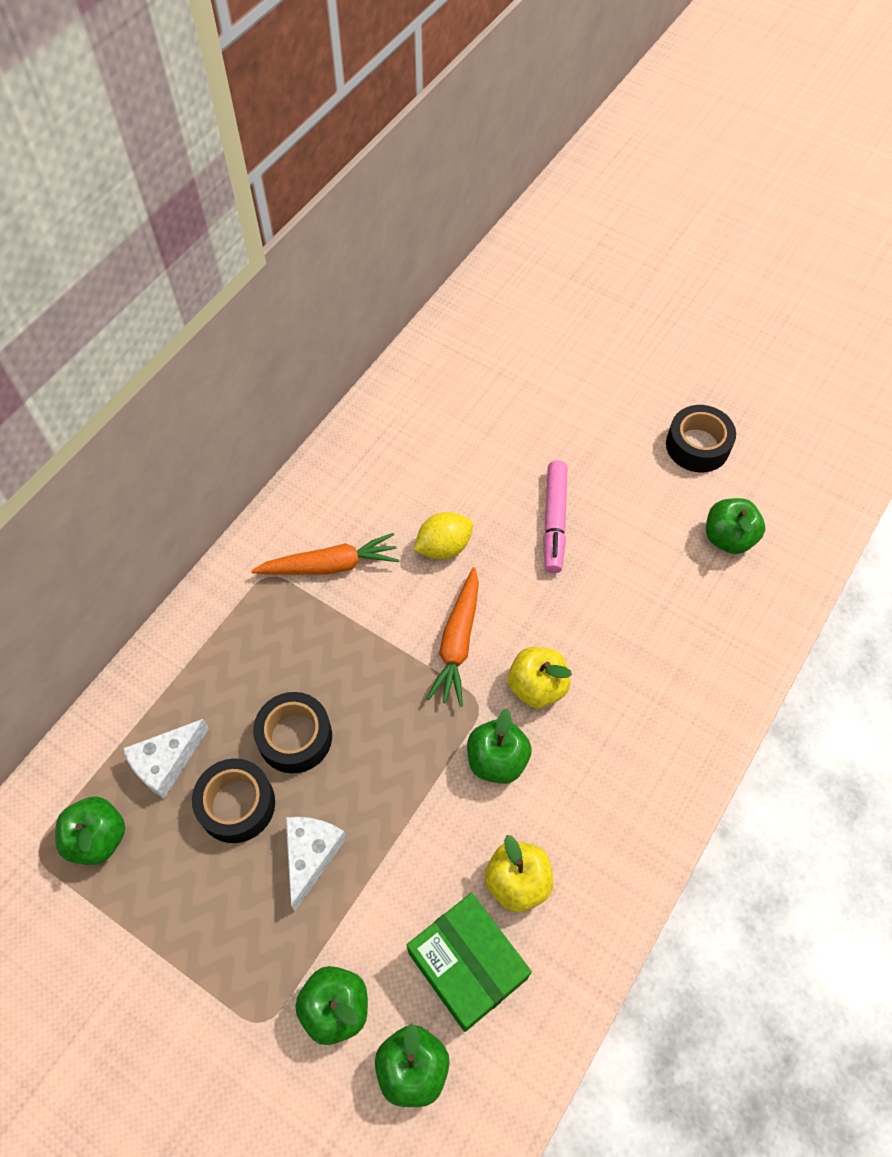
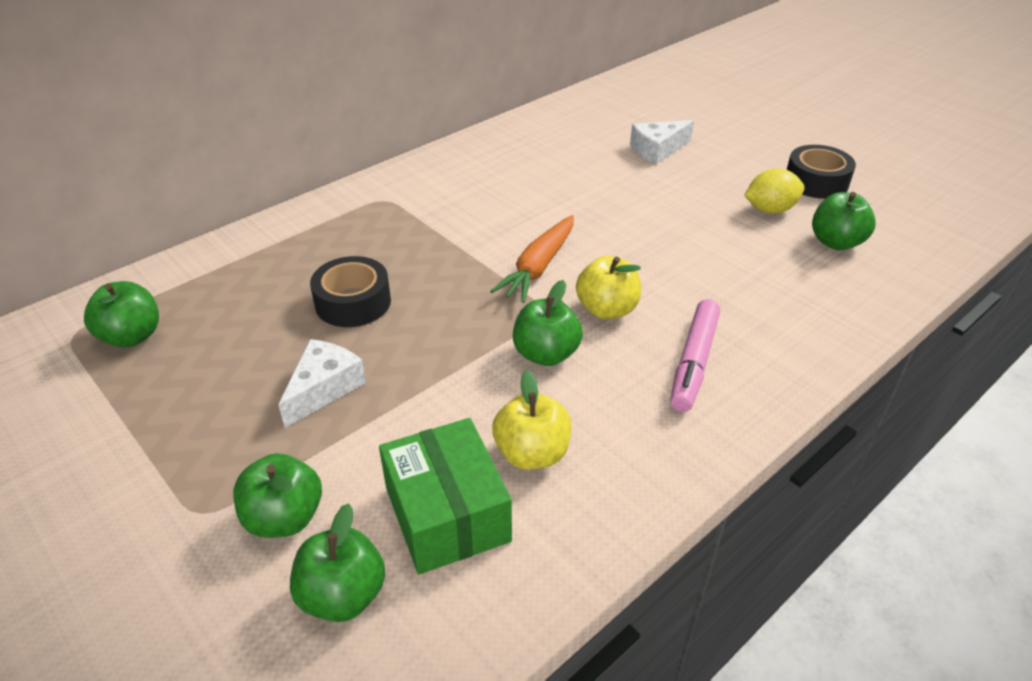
camera: 15 degrees right, 20 degrees down
(166, 762) = (225, 298): white cheese -> white cheese (657, 150)
(237, 804) = (272, 338): black tape -> none
(330, 565) = (441, 202): orange carrot -> none
(443, 547) = (550, 206): yellow lemon -> yellow lemon (770, 210)
(554, 520) = (662, 206): pink marker -> pink marker (694, 362)

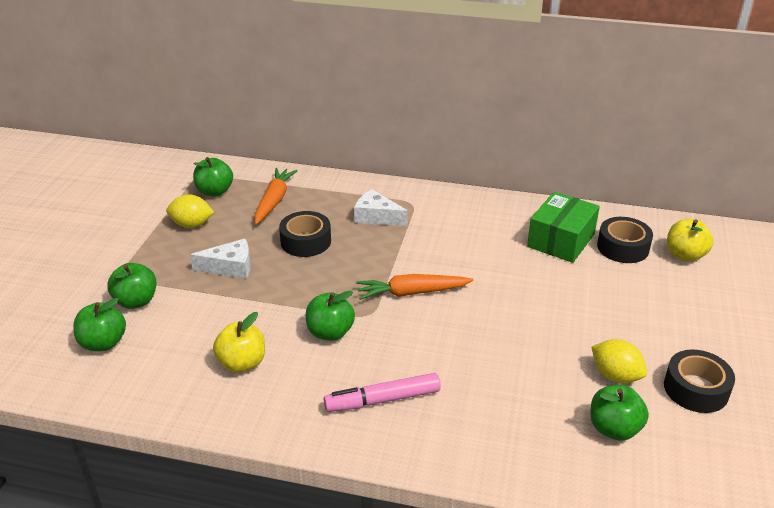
camera: 55 degrees right, 5 degrees down
(178, 388) = (192, 225): none -> yellow lemon
(233, 293) = (274, 201): none -> orange carrot
(447, 514) = (176, 352): green box -> green box (561, 240)
(603, 125) = (623, 247): none -> black tape
(607, 309) = (398, 340): yellow apple -> yellow apple (685, 255)
(657, 150) = (625, 286): white cheese -> white cheese (376, 217)

